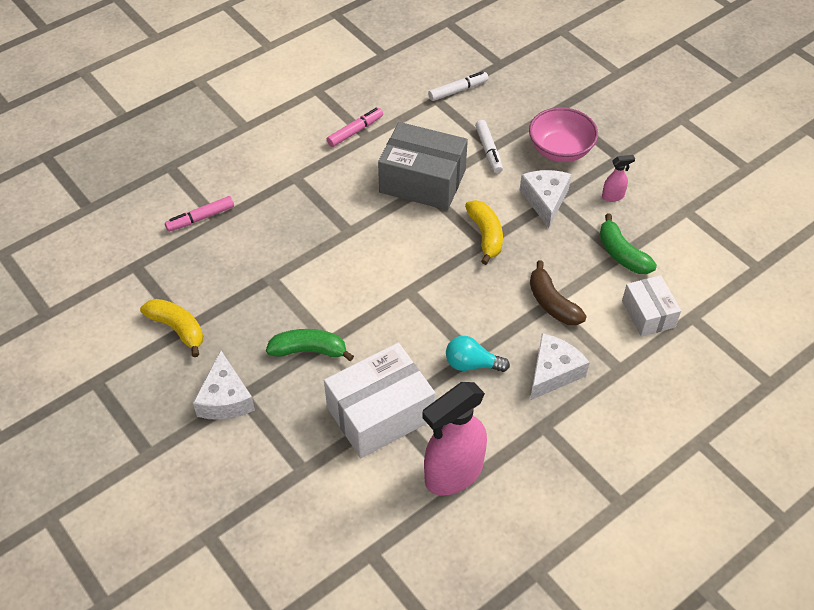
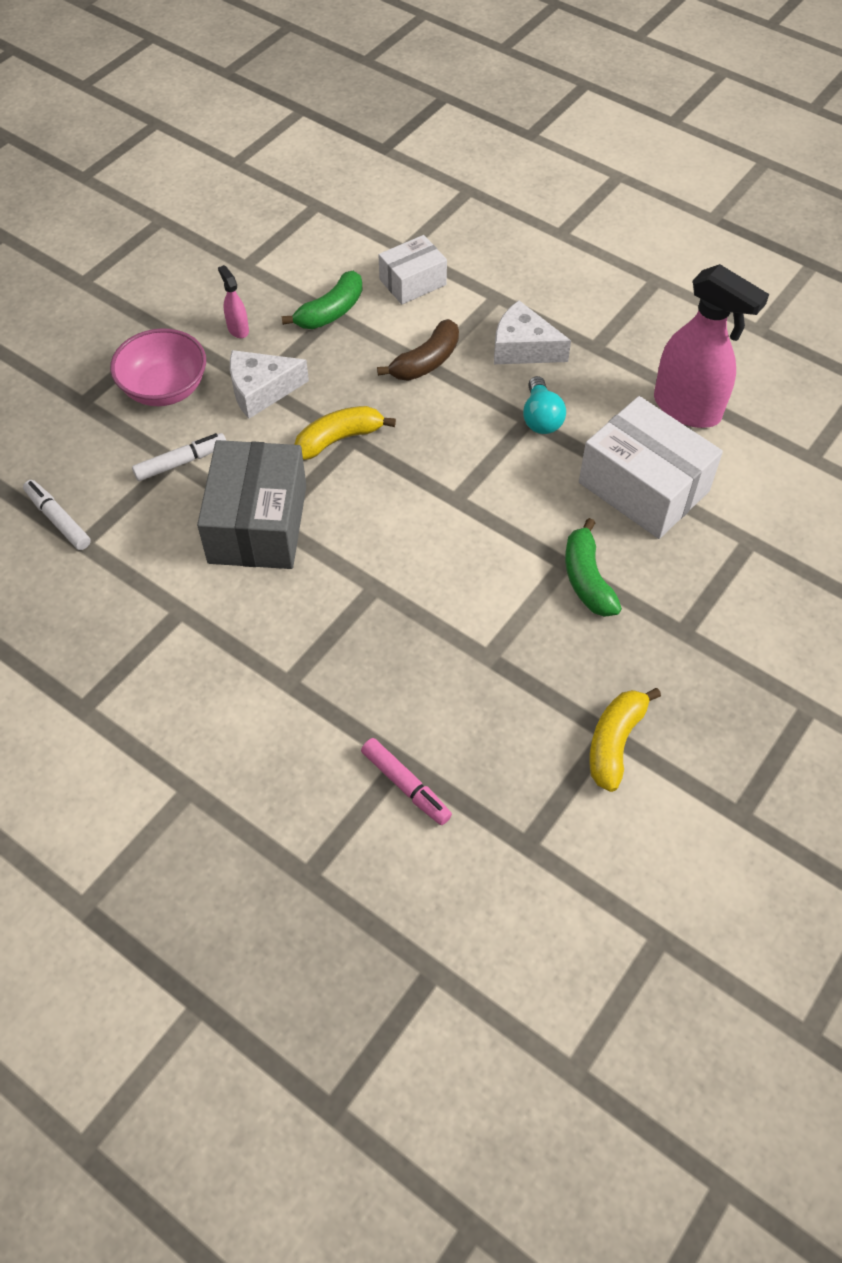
camera: 105 degrees left, 5 degrees up
(225, 399) = (695, 648): white cheese -> none
(355, 131) = (171, 629): pink marker -> none

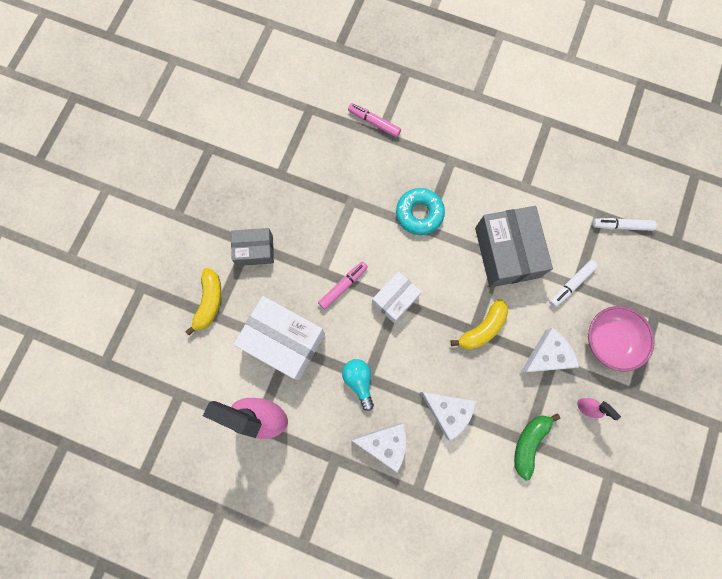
camera: 165 degrees right, 20 degrees up
(58, 519) = (621, 226): white marker -> white marker turned 150 degrees clockwise
(376, 610) = (419, 213): none -> turquoise donut
(412, 282) = (481, 491): white box -> white box (395, 299)
(426, 362) = (448, 412): brown banana -> white cheese
(534, 536) = (343, 286): none -> pink marker
(587, 579) = (307, 264): green banana -> none
(615, 742) = (275, 170): yellow banana -> yellow banana (209, 302)
(672, 619) = (255, 250): none -> grey box

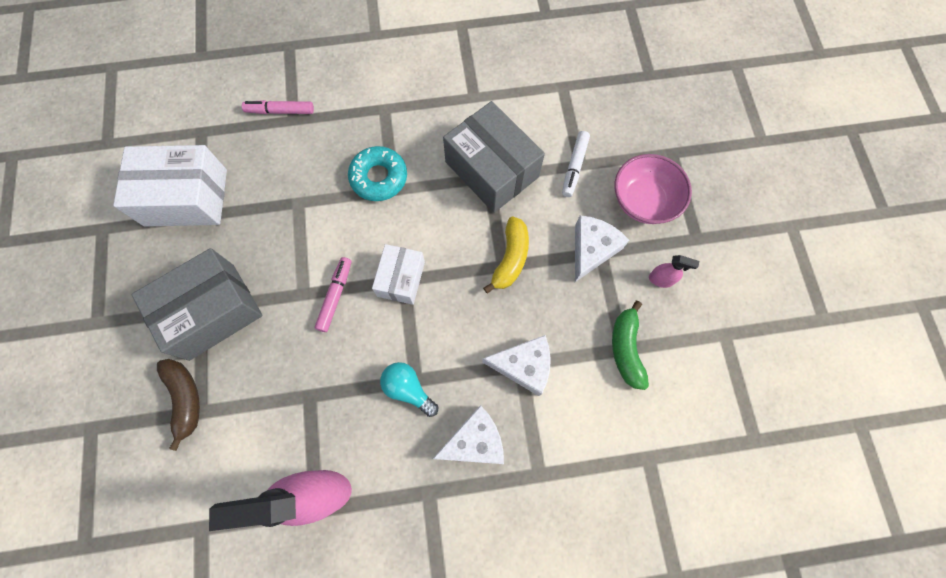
camera: 30 degrees left, 5 degrees down
(209, 302) = (185, 399): yellow banana -> brown banana
(255, 250) = (212, 311): grey box -> grey box, size x1.71
(284, 341) = (298, 393): white box -> white box (186, 197)
(621, 226) = (589, 86): white marker -> none

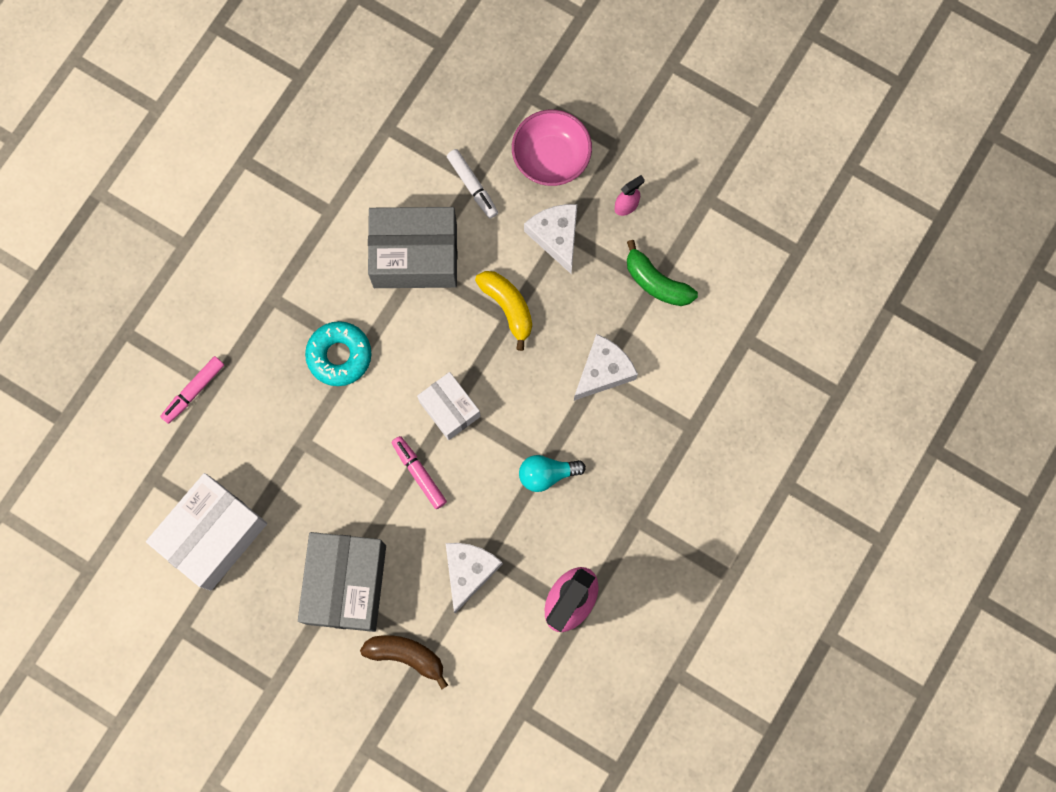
camera: 50 degrees left, 5 degrees up
(475, 441) = (629, 455): white cheese -> white cheese (469, 571)

